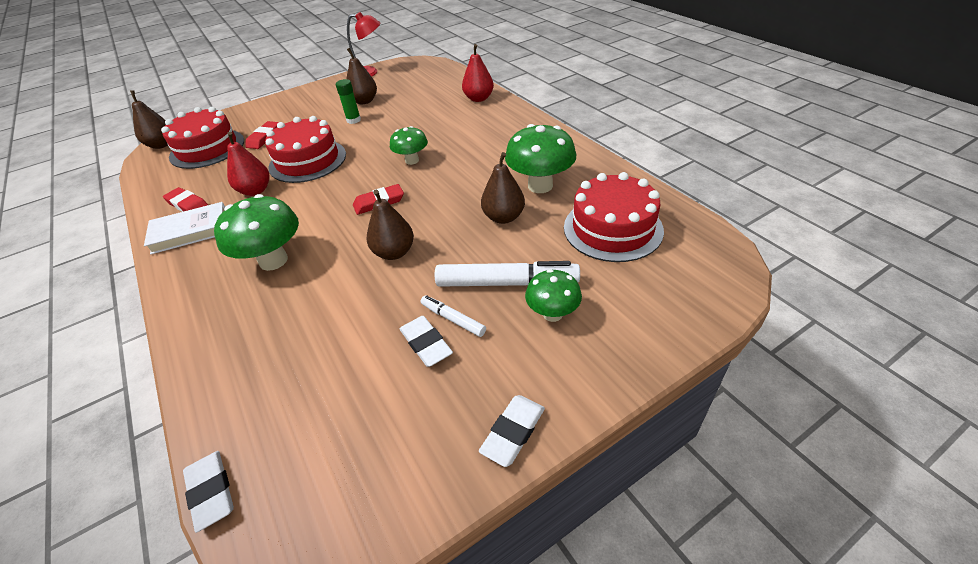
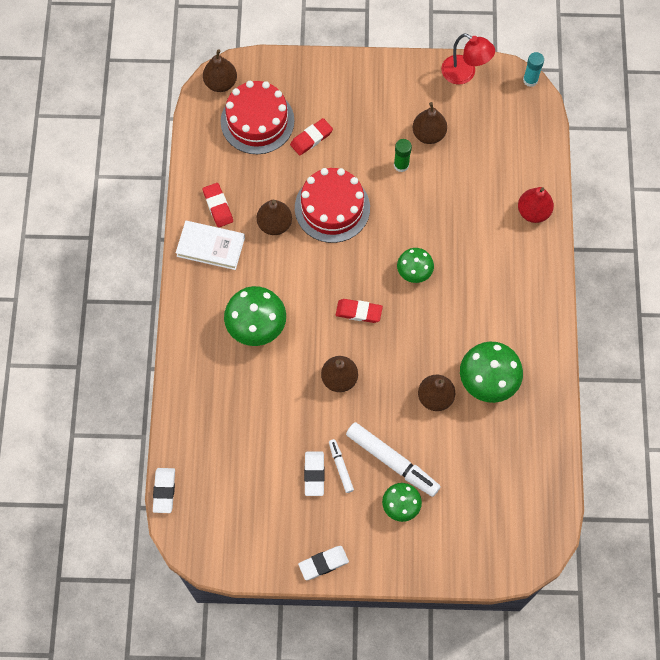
camera: 30 degrees right, 25 degrees up
(255, 190) = (274, 224): red pear -> brown pear
(419, 59) = (530, 80): none -> turquoise glue stick
(612, 228) = (498, 465): red cake -> none

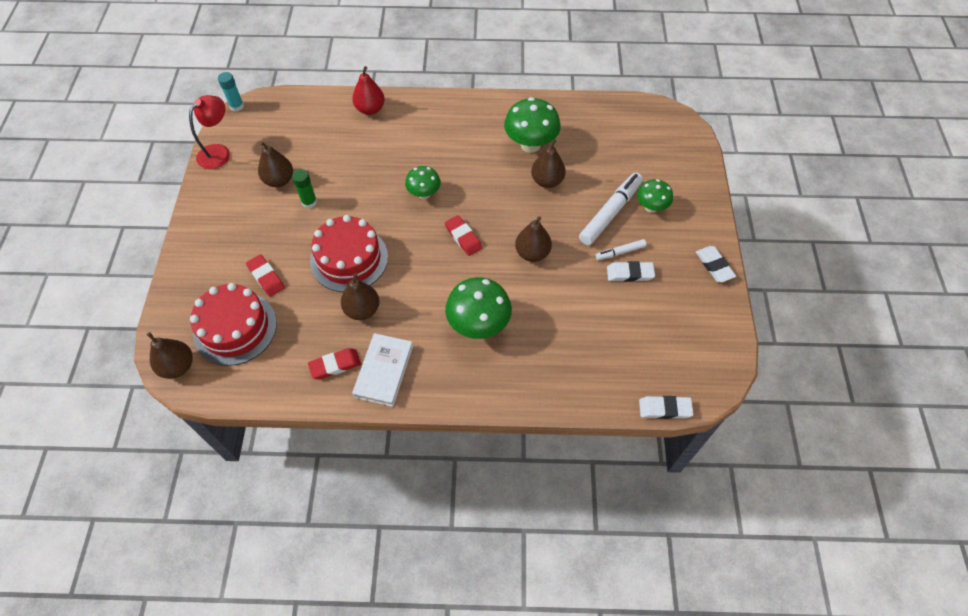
camera: 90 degrees left, 10 degrees down
(358, 312) = (463, 237): red eraser -> red eraser turned 45 degrees counterclockwise

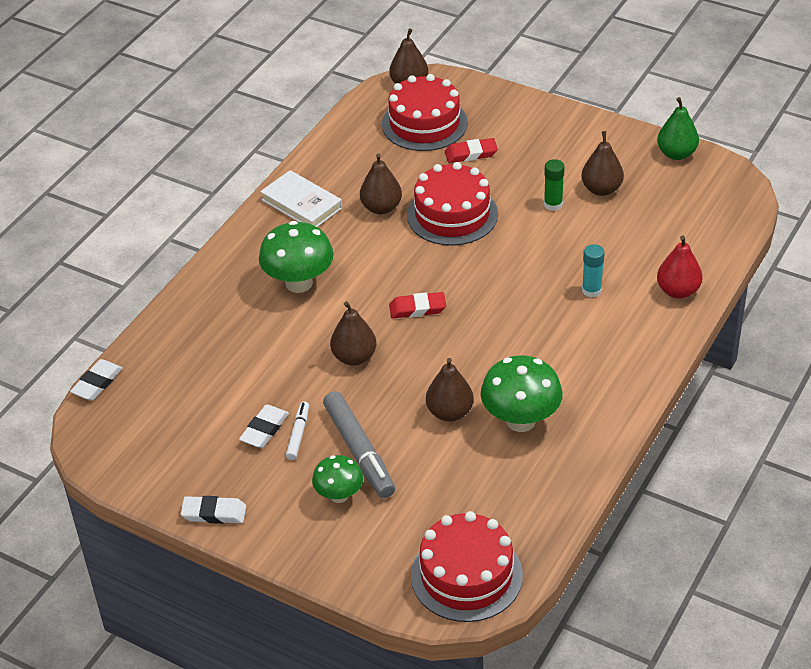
camera: 120 degrees right, 15 degrees down
(219, 152) = (676, 154): red lamp -> green pear
(237, 106) = (749, 181): turquoise glue stick -> turquoise glue stick (591, 290)
(335, 365) = (333, 175): red eraser -> none
(424, 194) = (503, 296): green mushroom -> none
(610, 213) = (359, 451): white marker -> grey marker
(659, 126) = (466, 575): none -> red cake

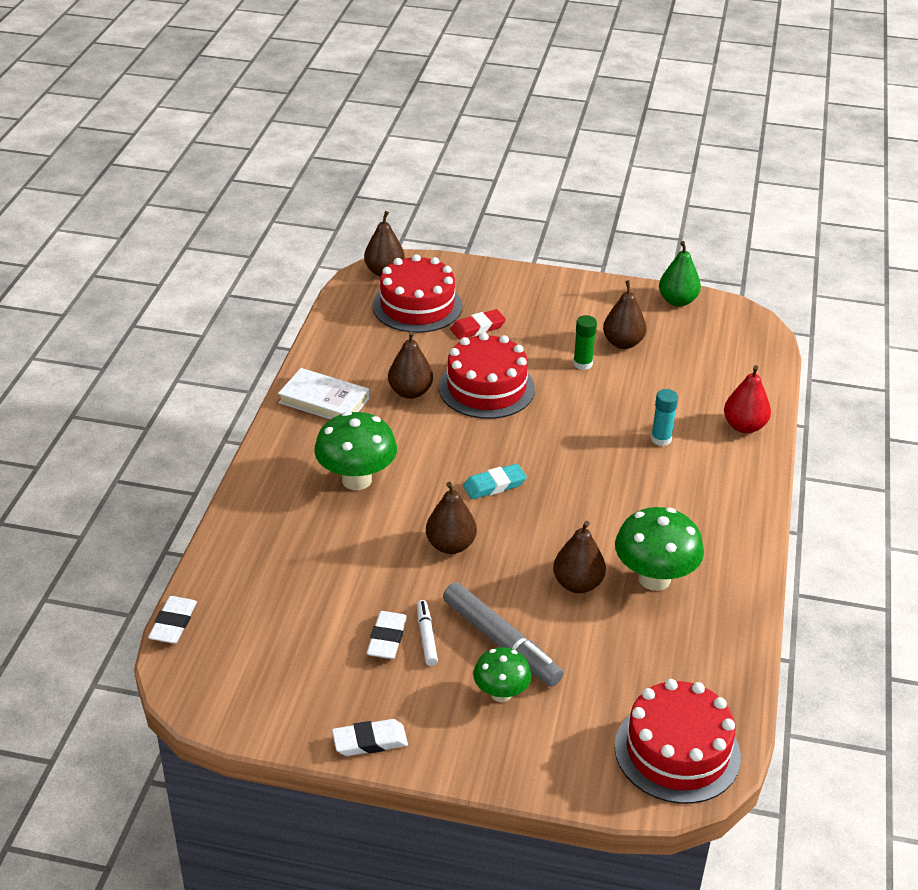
camera: 20 degrees left, 5 degrees down
(417, 308) = (494, 485): red eraser -> turquoise eraser

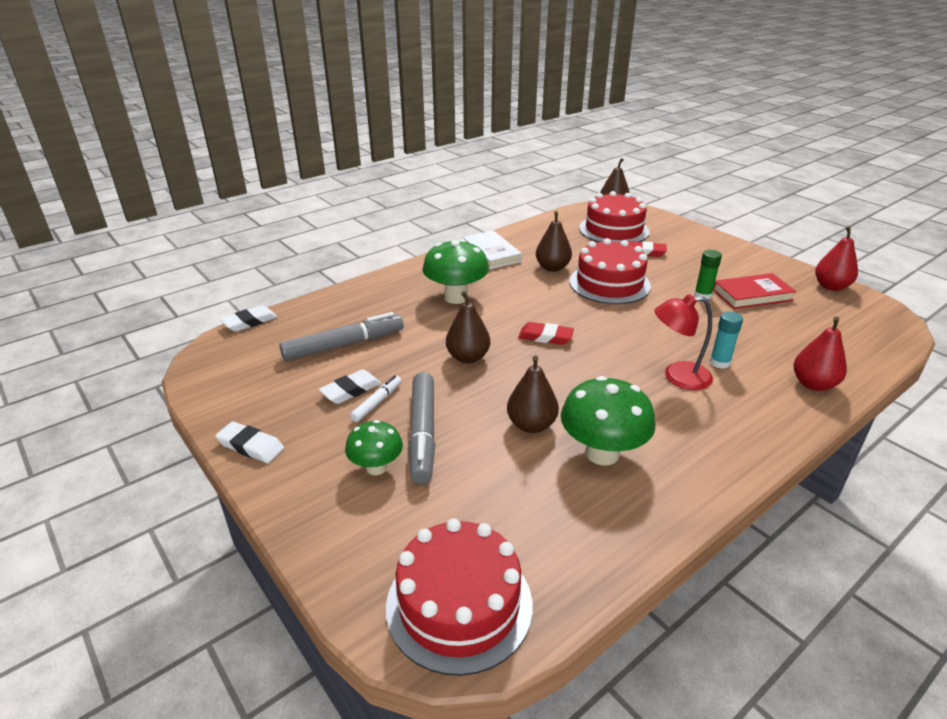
camera: 40 degrees right, 5 degrees down
(315, 596) = (344, 345): none -> grey marker
(494, 485) = (545, 337): turquoise eraser -> red eraser
(623, 343) = (752, 295): brown pear -> red book
(642, 472) = (677, 376): none -> red lamp
(677, 301) = (831, 286): green pear -> red pear

